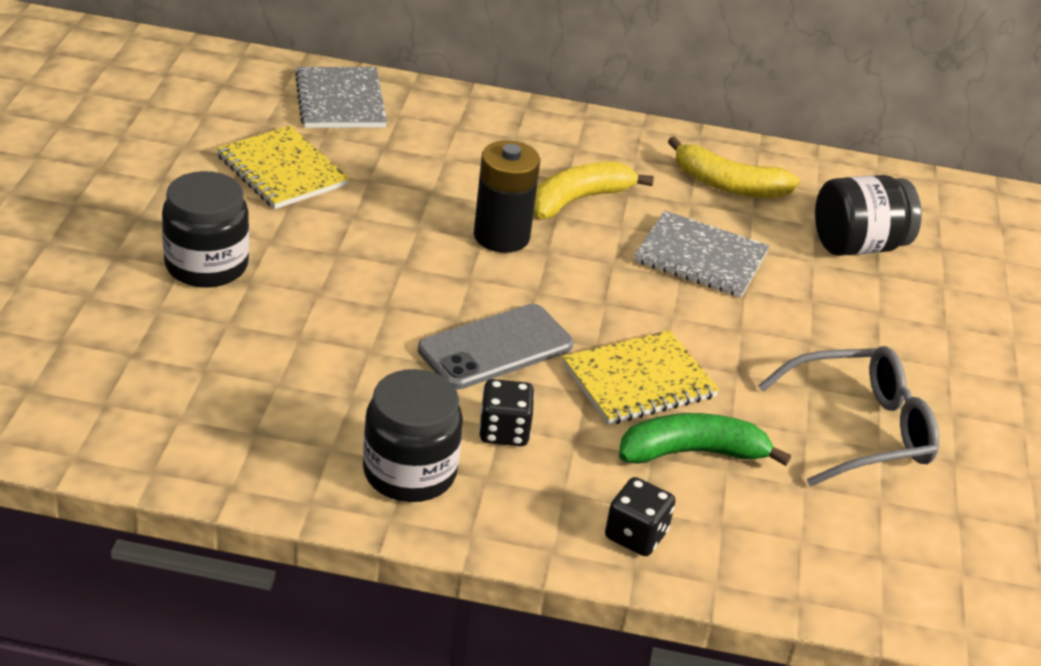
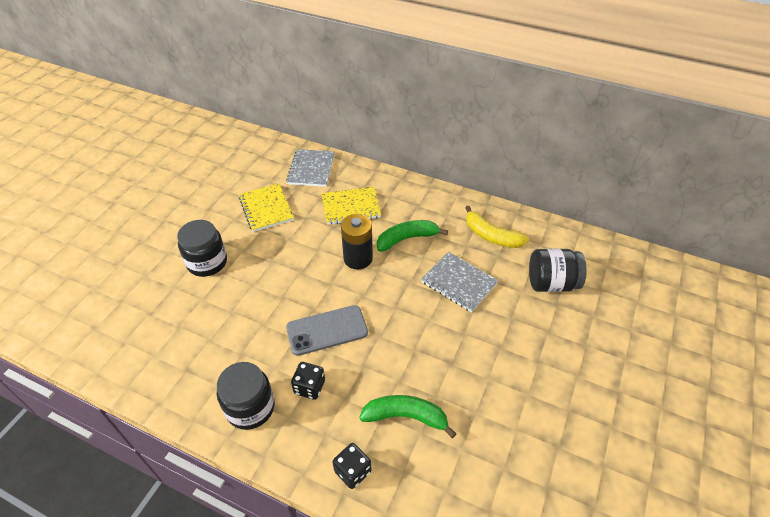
camera: 20 degrees right, 10 degrees up
(578, 200) = (407, 239): yellow banana -> green banana
(639, 381) = (394, 362): yellow notebook -> yellow notebook (351, 207)
(860, 429) = (509, 414): grey glasses -> none

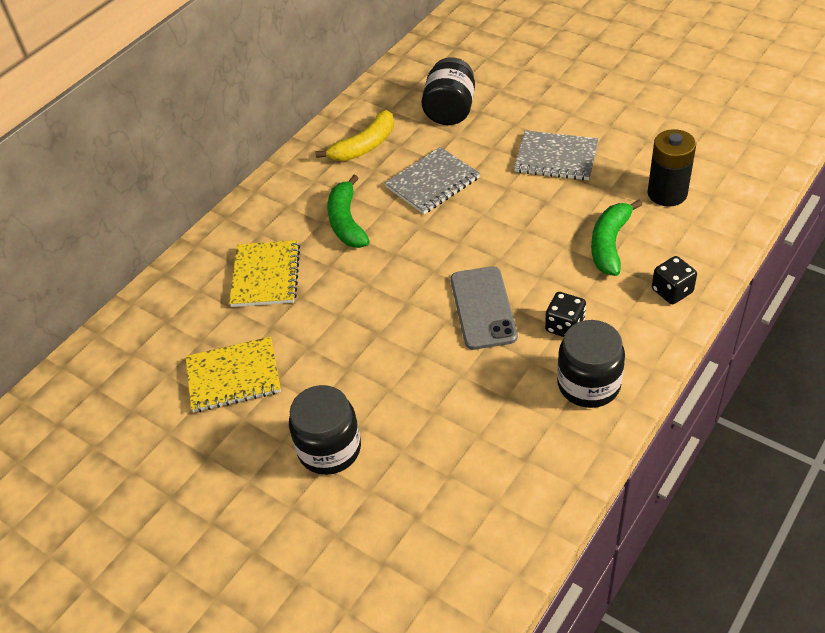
camera: 75 degrees left, 0 degrees up
(311, 169) = (162, 319): grey notebook -> grey notebook (556, 158)
(358, 258) = (368, 272): black battery -> black battery (667, 193)

